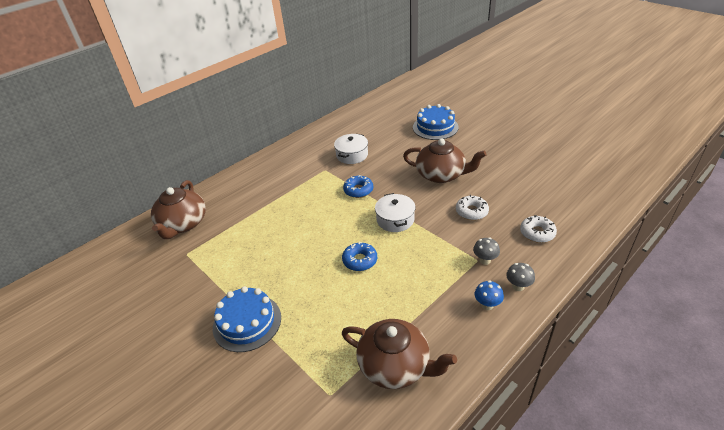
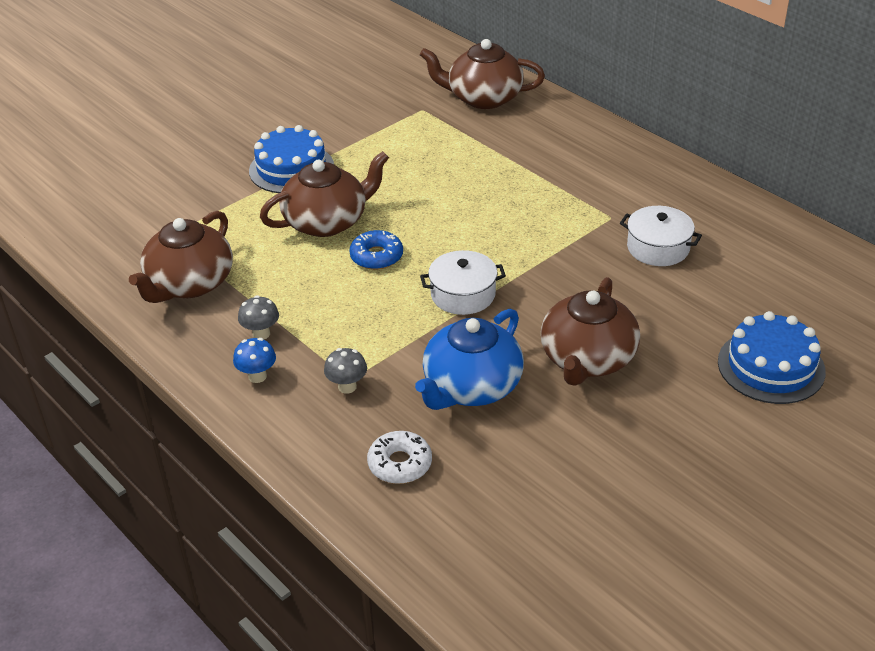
camera: 90 degrees right, 0 degrees up
(319, 291) = (327, 221): none -> brown teapot
(358, 190) = (547, 255): blue donut -> none
(471, 211) = (471, 387): white donut -> blue teapot
(518, 286) = (283, 416): grey mushroom -> grey mushroom (261, 334)

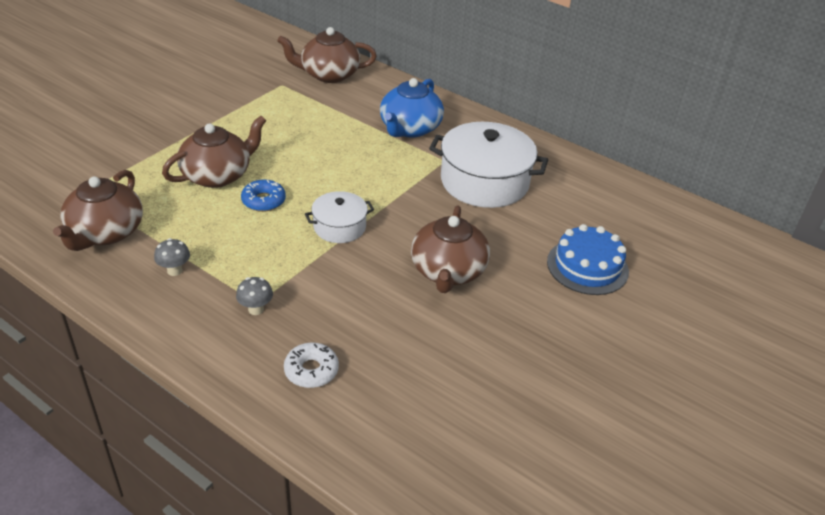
camera: 15 degrees left, 0 degrees up
(257, 376) = (176, 307): blue mushroom -> none
(291, 168) = (181, 134): blue cake -> none
(471, 387) = (359, 301): blue teapot -> blue teapot (410, 128)
(658, 248) = (484, 182): white pot -> white pot, size x1.84

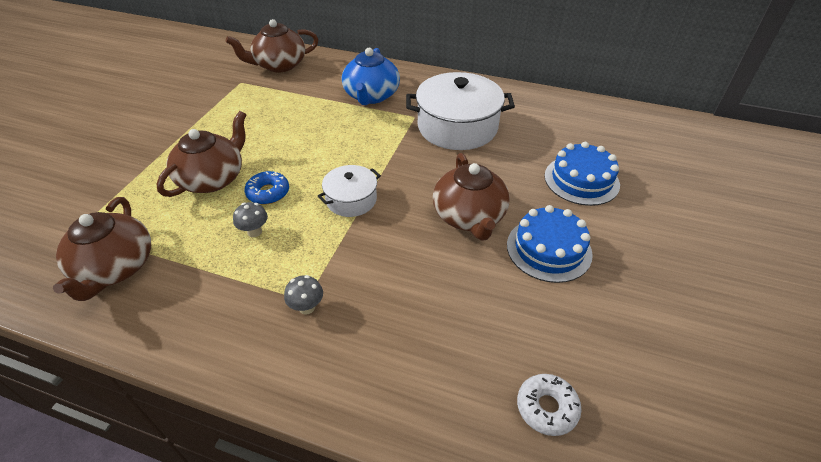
camera: 15 degrees left, 5 degrees up
(174, 270) = (205, 289): grey mushroom -> grey mushroom (254, 232)
(311, 370) = (392, 358): white donut -> white donut (547, 408)
(511, 321) = (548, 249): none -> blue cake

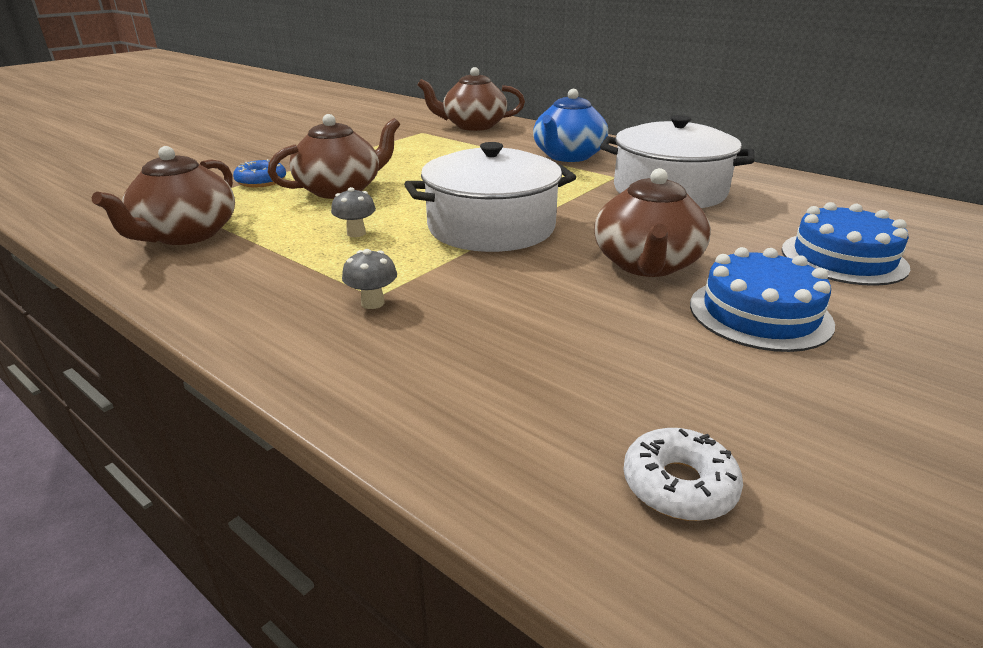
camera: 20 degrees right, 15 degrees down
(268, 193) = (394, 208): blue donut -> blue donut (261, 181)
(351, 200) = (491, 227): white pot -> white pot, size x1.84

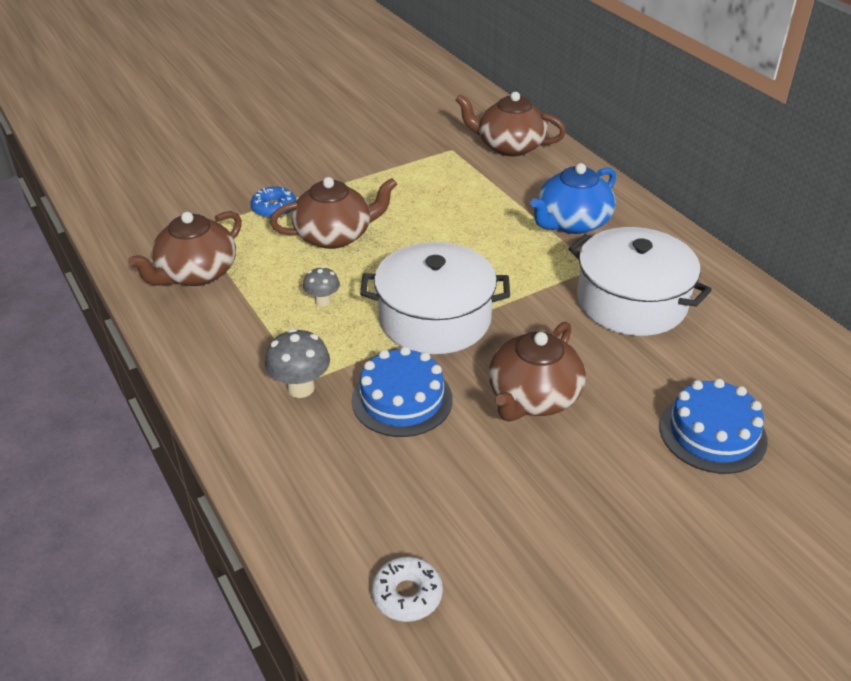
camera: 20 degrees right, 10 degrees up
(372, 303) = (300, 388): grey mushroom -> grey mushroom, size x1.57
(759, 314) = (580, 475): blue cake -> blue cake (402, 399)

